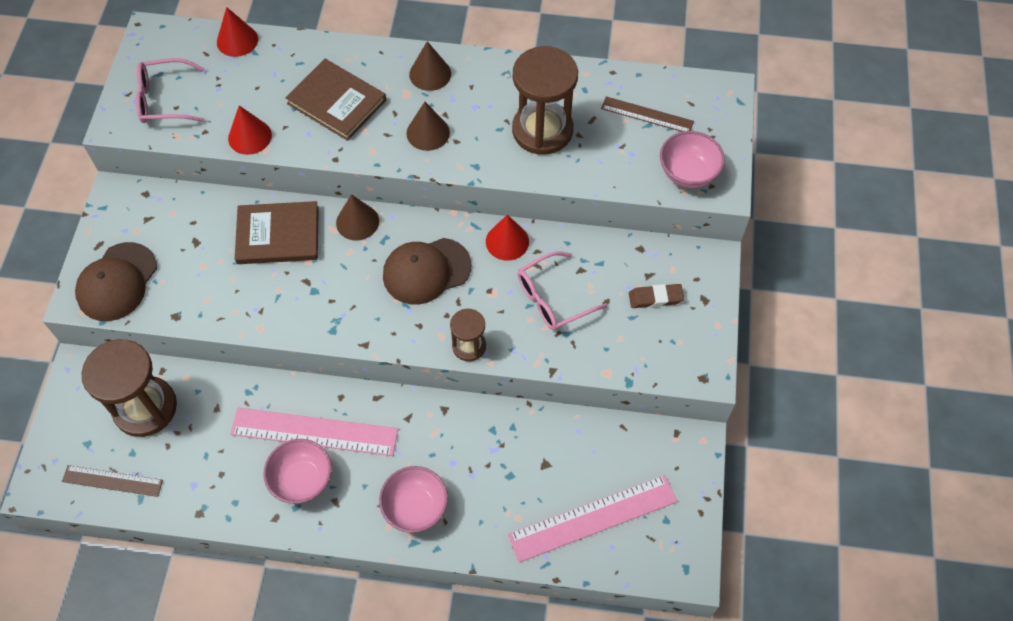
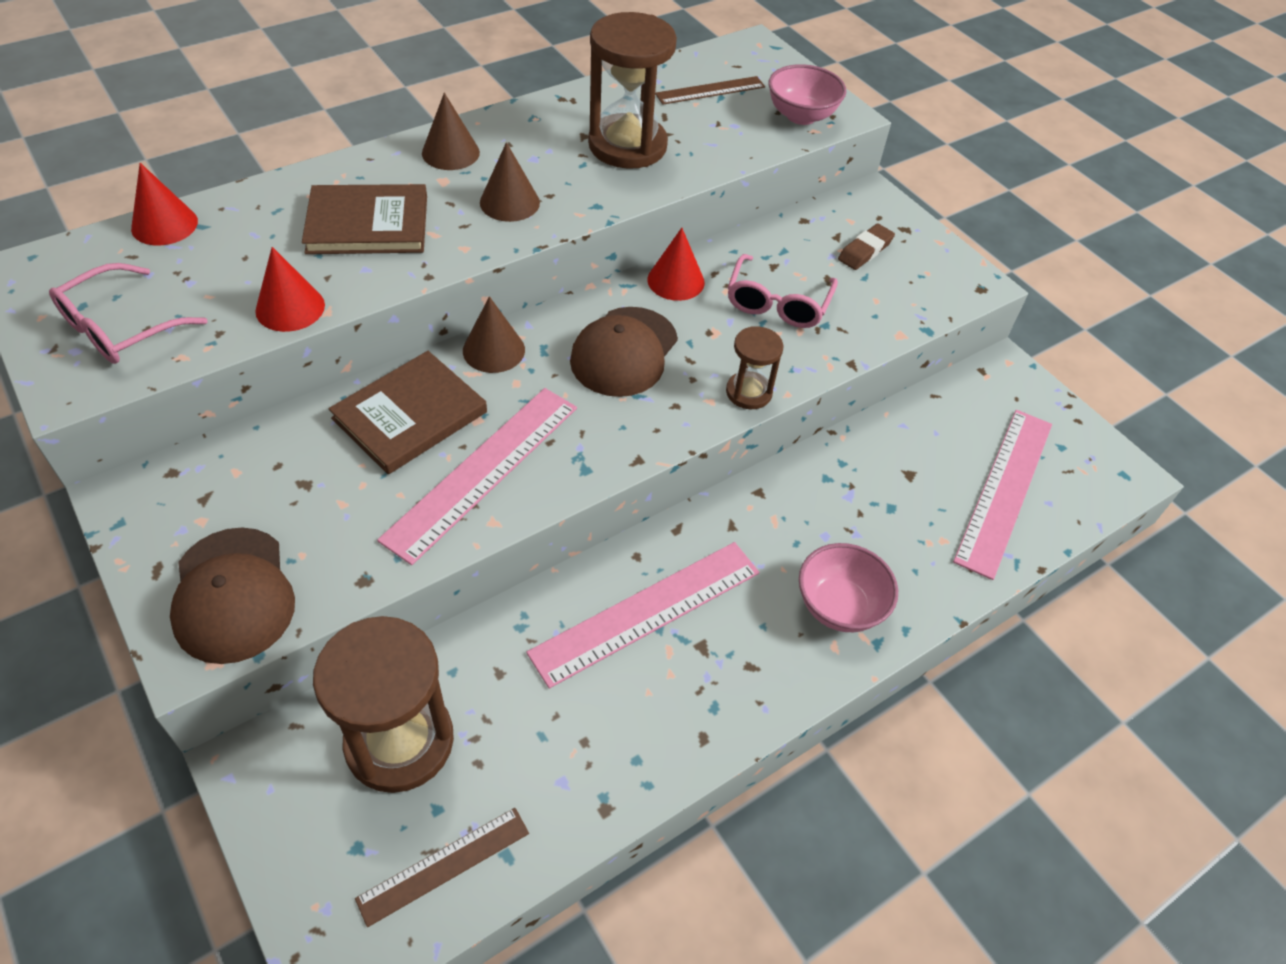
camera: 45 degrees left, 10 degrees down
(282, 294) = (483, 471): none -> pink ruler
(302, 480) = (689, 672): pink bowl -> none

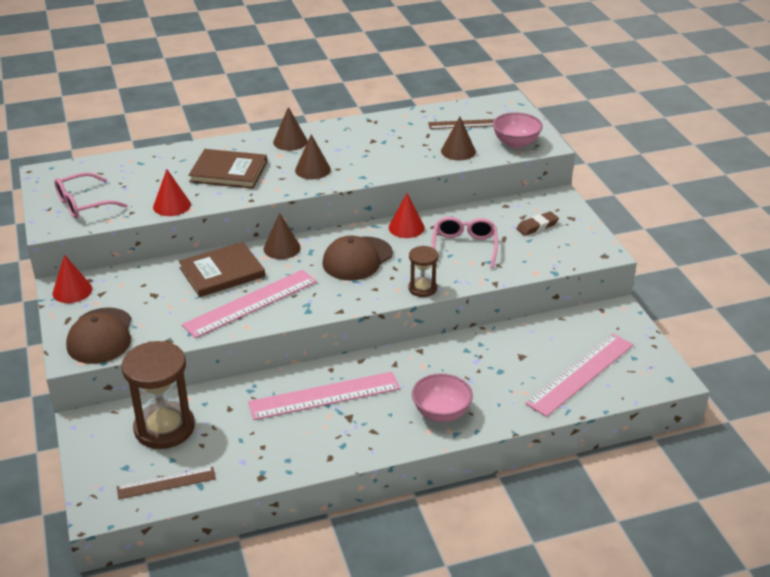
camera: 20 degrees right, 15 degrees down
(164, 225) = (122, 160): red cone -> red cone (72, 291)
(627, 145) = (396, 148): brown hourglass -> none
(723, 140) = (458, 151): none -> brown cone
(777, 303) = (464, 247): pink glasses -> pink glasses turned 150 degrees clockwise

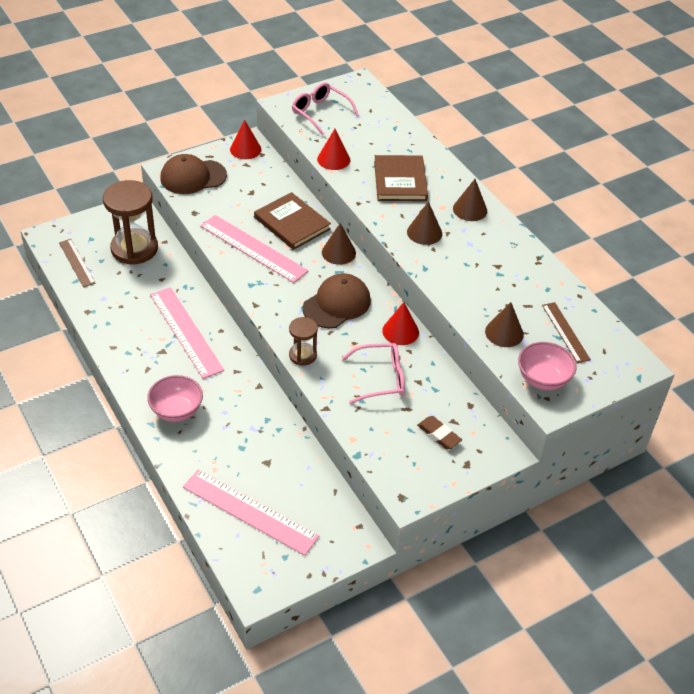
camera: 75 degrees right, 10 degrees up
(357, 259) = (337, 304): brown cap -> brown cap turned 105 degrees clockwise

